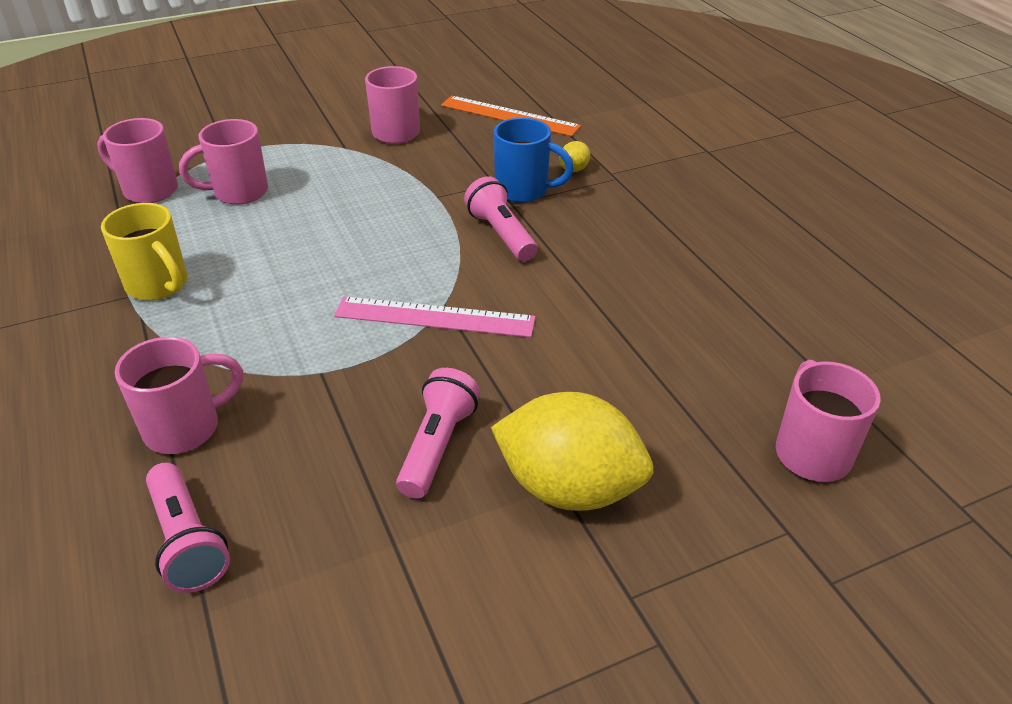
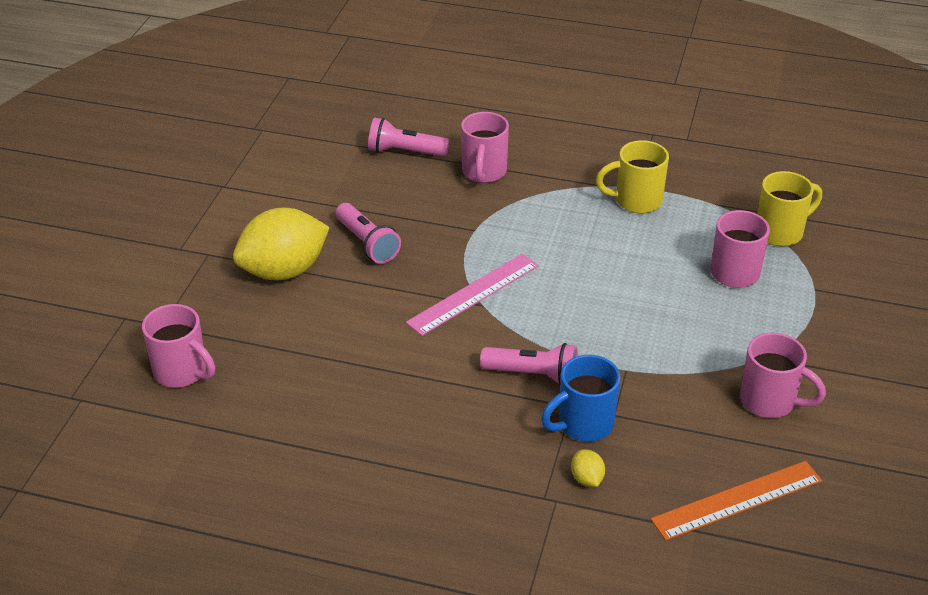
camera: 130 degrees right, 0 degrees up
(149, 190) = (780, 232): pink mug -> yellow mug

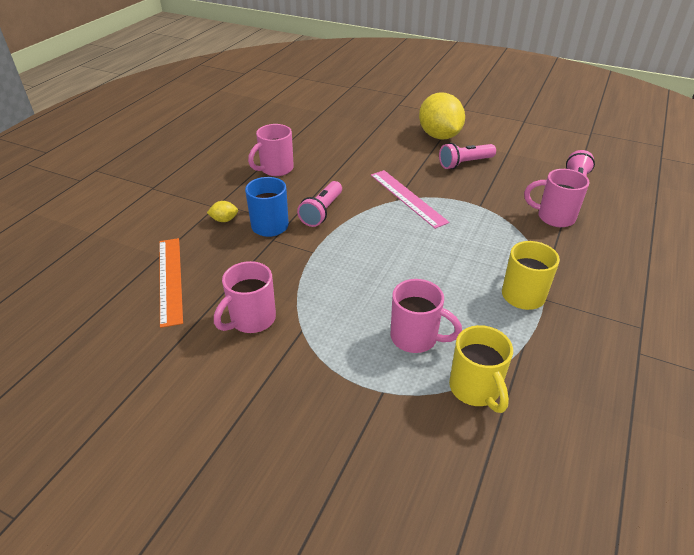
camera: 100 degrees right, 0 degrees up
(182, 372) = (361, 108): pink mug -> pink mug (275, 169)

